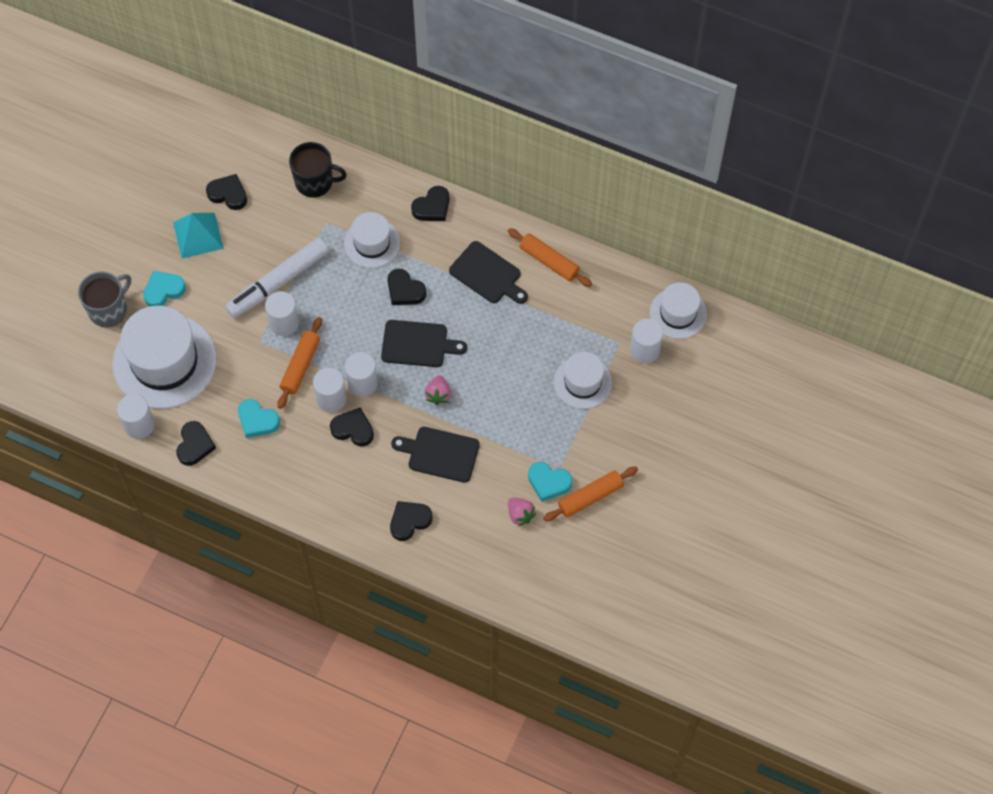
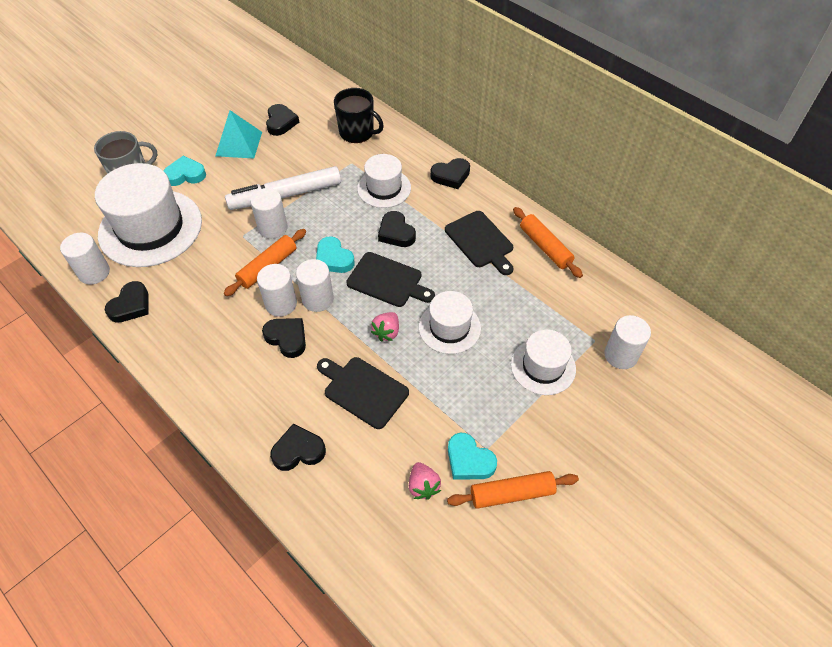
camera: 20 degrees right, 10 degrees down
(228, 194) = (281, 122): black heart -> black heart turned 45 degrees clockwise
(257, 420) = (201, 302): turquoise heart -> turquoise heart (333, 259)
(678, 313) = (667, 330): white hat -> white hat (449, 327)

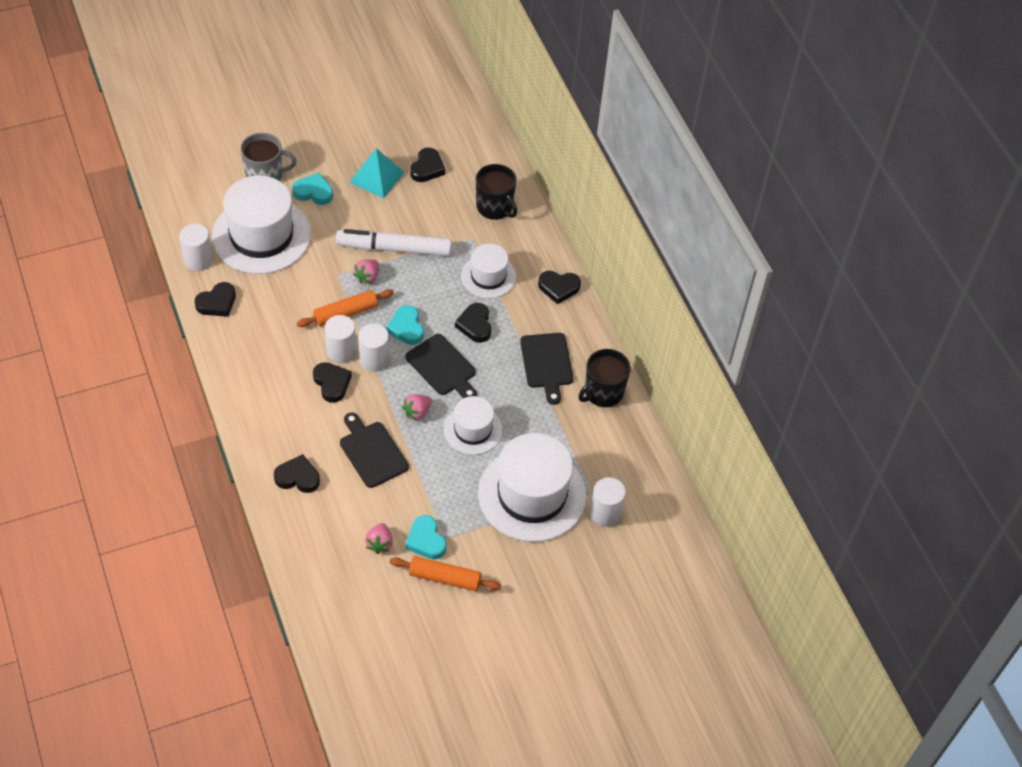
camera: 20 degrees right, 0 degrees up
(273, 228) = (367, 277): white cylinder -> pink strawberry
(543, 366) = (532, 494): white hat -> white hat, size x1.80
(545, 247) = (603, 392): orange rolling pin -> black mug

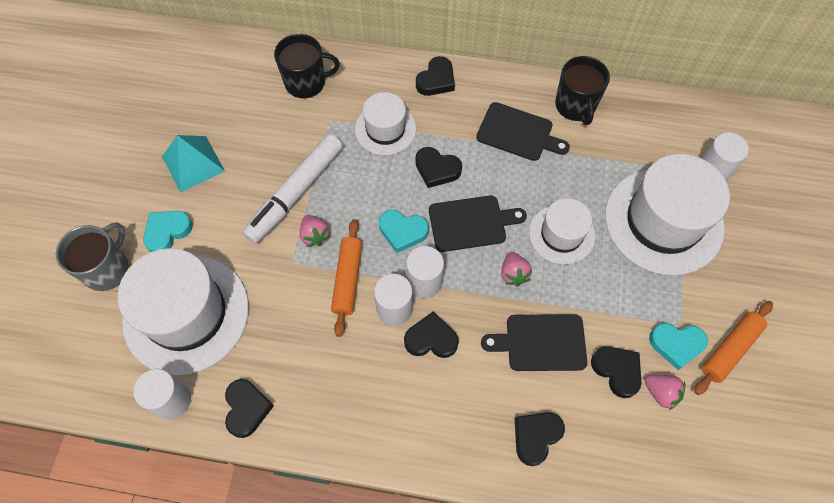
camera: 55 degrees left, 10 degrees up
(427, 168) = (216, 114): black heart -> black heart (617, 371)

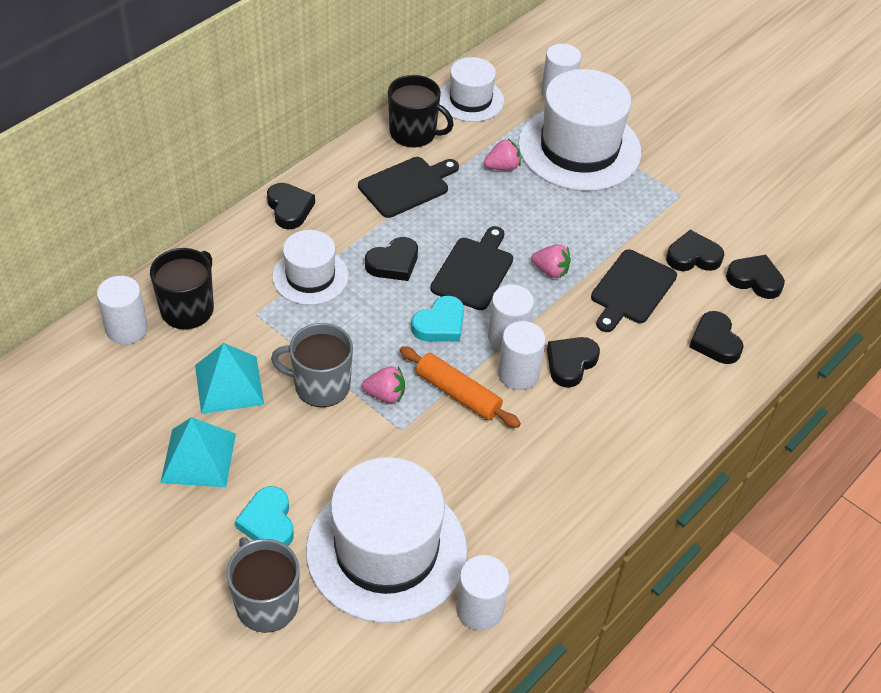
camera: 60 degrees left, 15 degrees down
(247, 408) = (536, 545): black heart -> black heart (755, 280)
(261, 143) = (229, 384): none -> turquoise pyramid
(266, 63) = (127, 329): none -> white cylinder
(296, 193) = (320, 385): white marker -> grey mug
(561, 234) = (538, 217): white hat -> white hat (470, 100)
(661, 393) = (731, 241): pink strawberry -> pink strawberry (502, 167)
(676, 344) = (696, 208): turquoise heart -> none
(729, 349) = (723, 180): orange rolling pin -> none

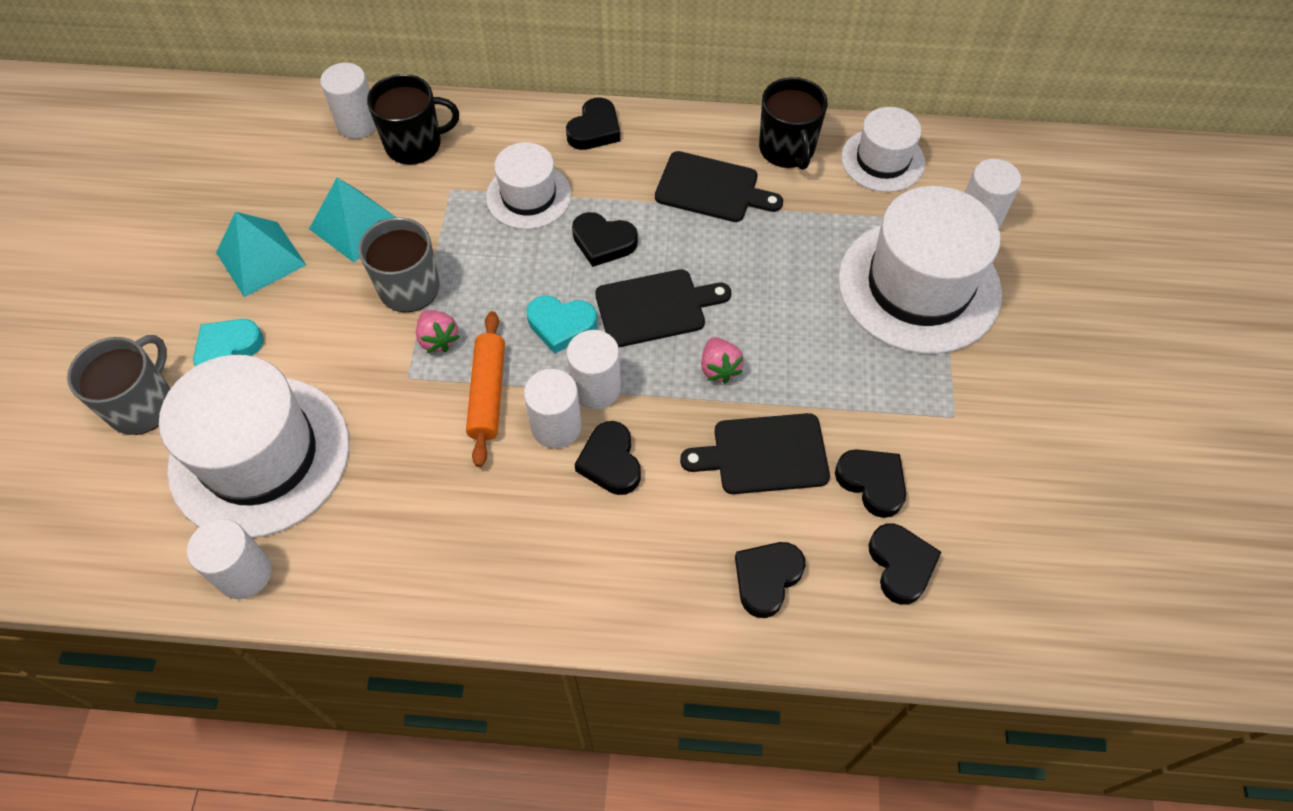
camera: 55 degrees right, 10 degrees up
(502, 167) = (819, 242): pink strawberry -> none
(570, 363) = (610, 462): black heart -> black heart turned 105 degrees counterclockwise

